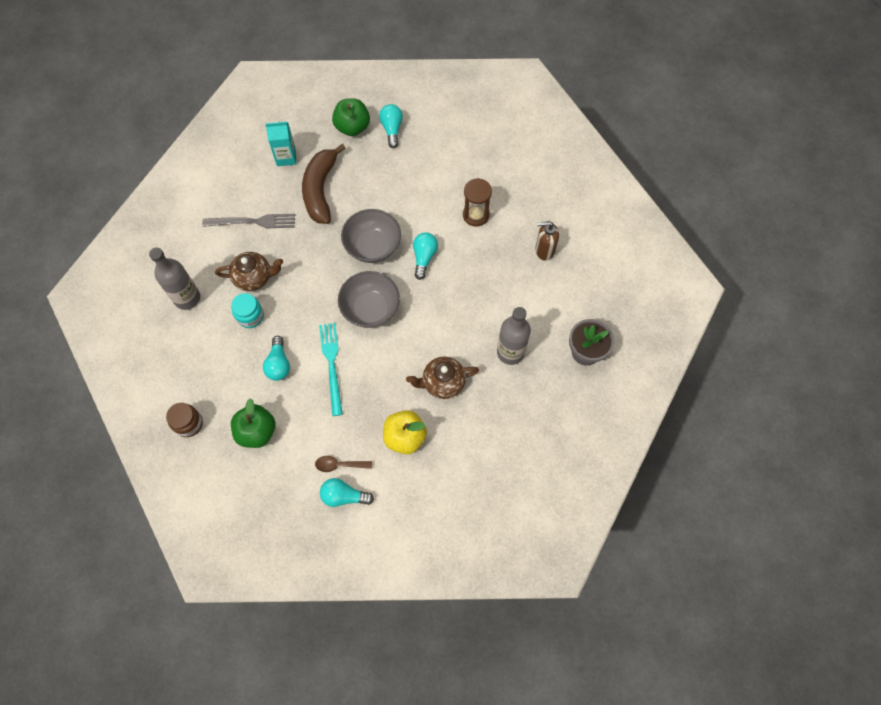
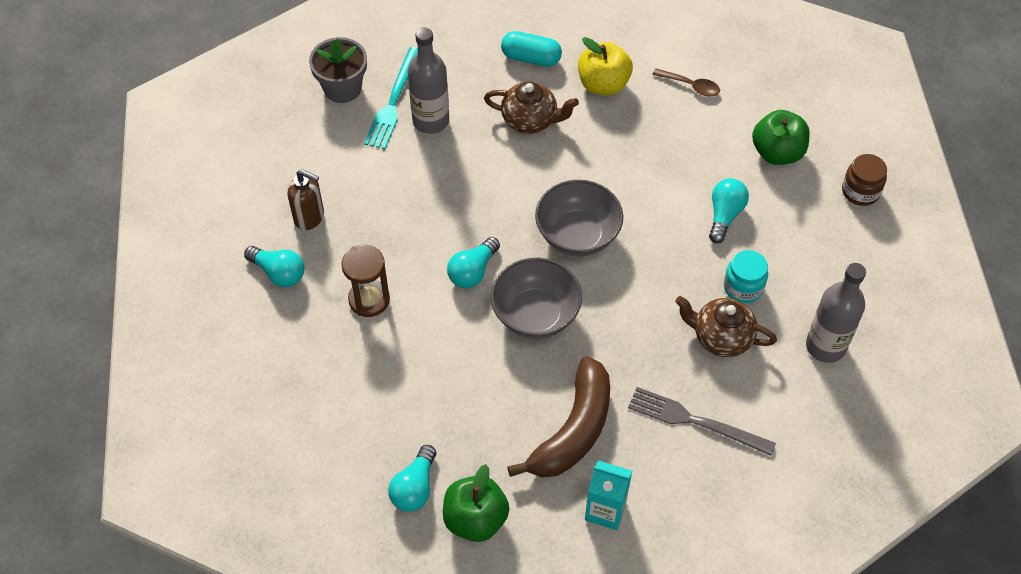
camera: 155 degrees left, 10 degrees down
(332, 365) = (657, 189): turquoise fork -> turquoise fork (393, 102)
(344, 496) = (698, 57): turquoise light bulb -> turquoise light bulb (278, 273)
(468, 438) = (531, 58): none -> turquoise capsule

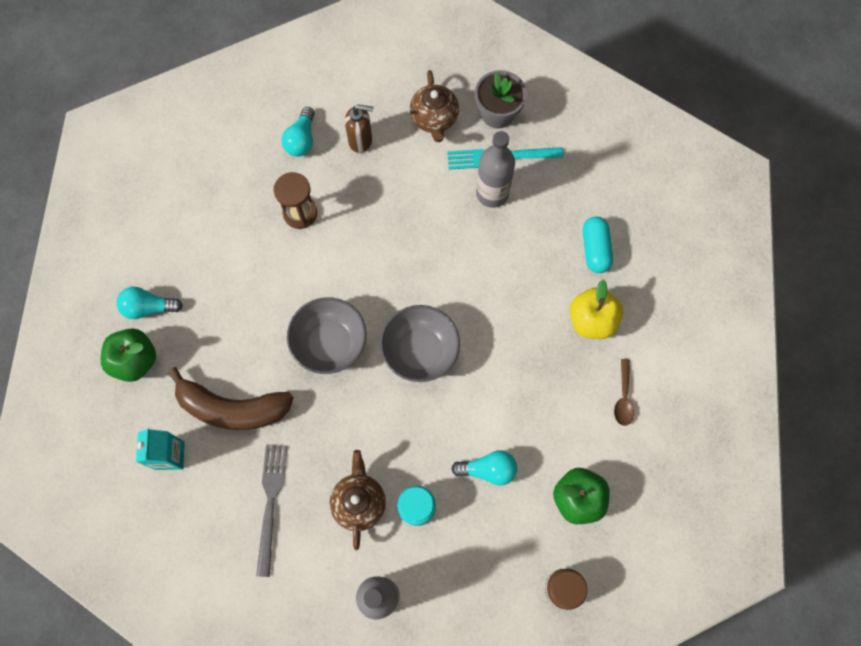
camera: 70 degrees right, 15 degrees up
(309, 217) = (360, 140): brown soap dispenser -> brown soap dispenser turned 90 degrees counterclockwise
(473, 271) = (354, 280): turquoise light bulb -> none
(530, 120) = (526, 272): brown teapot -> brown teapot (434, 119)

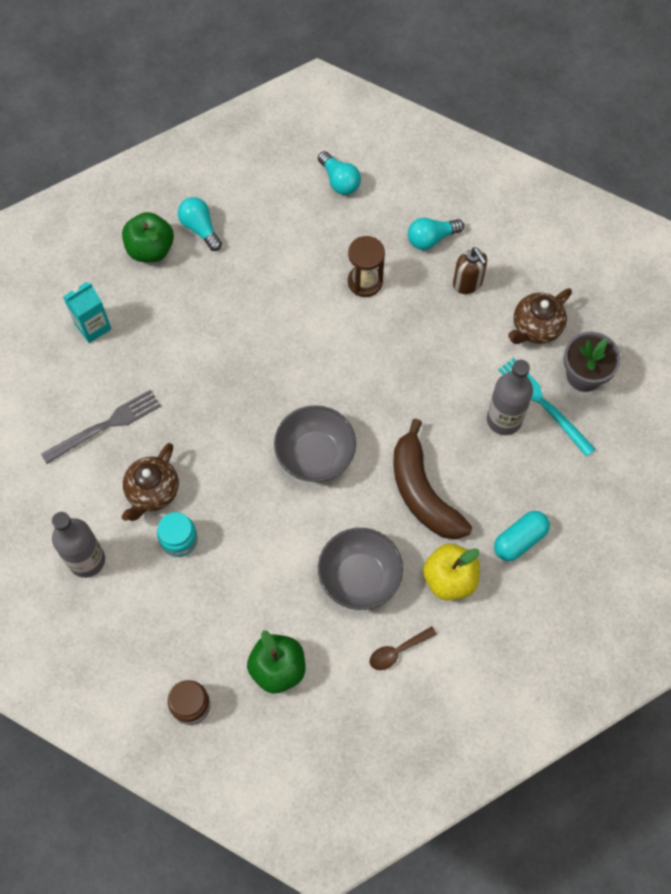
camera: 55 degrees right, 5 degrees down
(232, 408) = (163, 345): brown banana -> brown banana (423, 492)
(330, 343) = (269, 380): grey bowl -> grey bowl (359, 577)
(359, 502) = (152, 492): brown teapot -> brown teapot turned 150 degrees clockwise
(488, 469) = (251, 577): turquoise light bulb -> turquoise light bulb (339, 181)

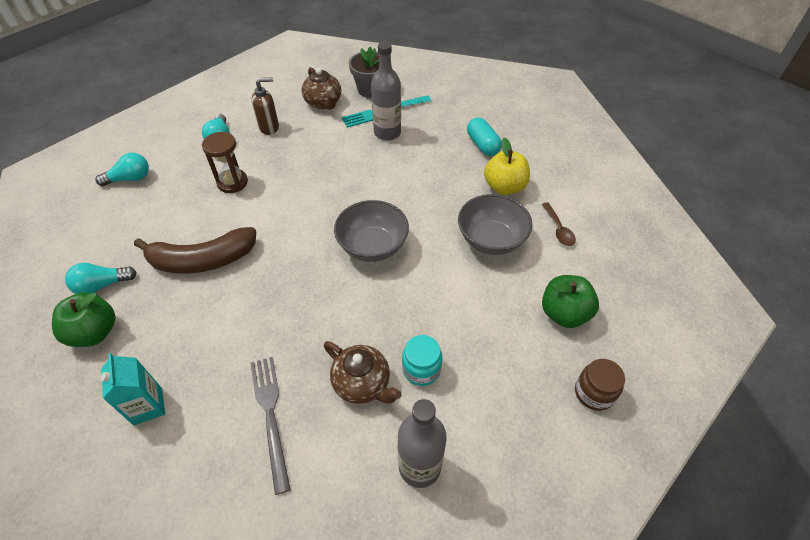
camera: 75 degrees left, 15 degrees down
(423, 492) = (429, 187): brown banana -> brown banana (202, 260)

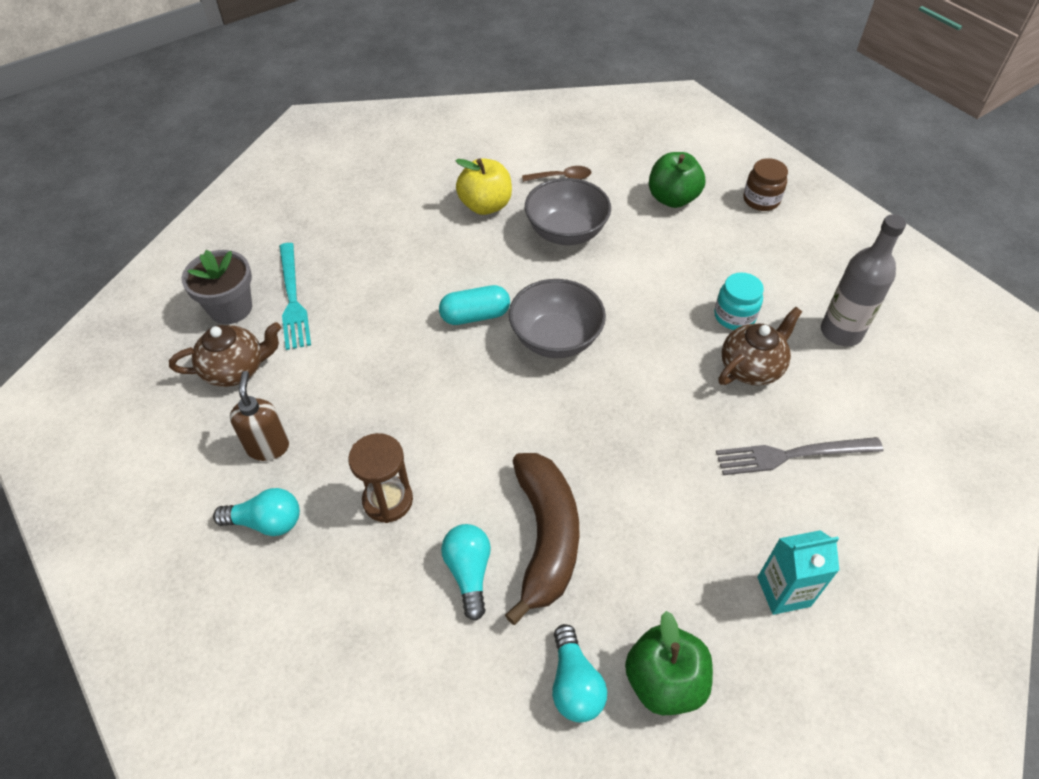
camera: 80 degrees left, 0 degrees up
(130, 179) = (326, 671): turquoise light bulb -> turquoise light bulb (469, 572)
(387, 133) = (342, 300): grey bottle -> none
(482, 145) = (404, 210): turquoise capsule -> turquoise capsule (475, 316)

